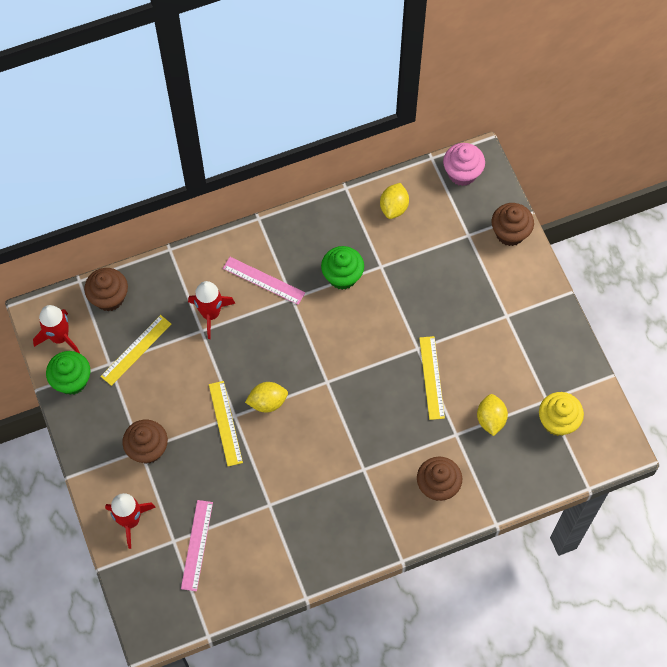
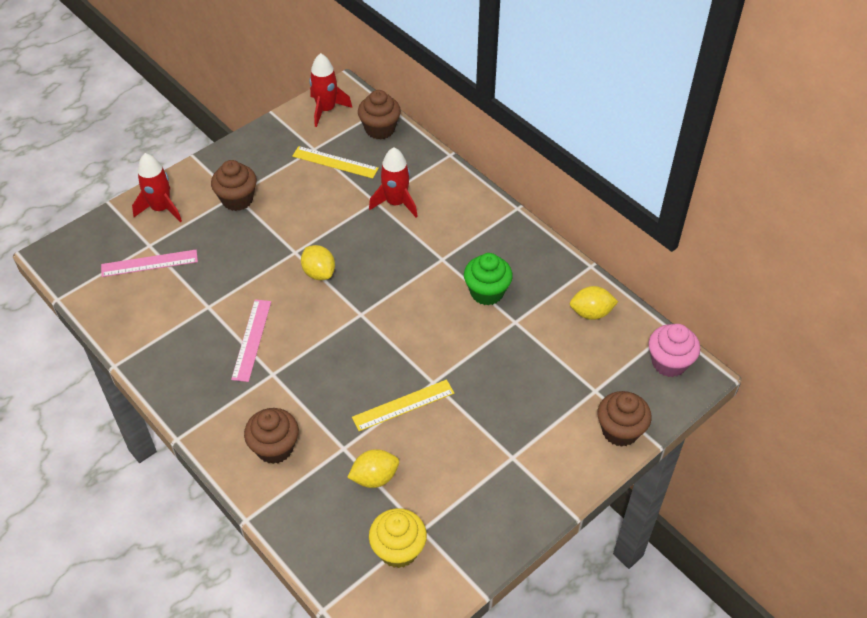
camera: 70 degrees right, 15 degrees down
(72, 381) = (287, 130): green cupcake -> none
(225, 423) = (284, 247): yellow ruler -> none
(263, 280) = (450, 231): pink ruler -> pink ruler (251, 339)

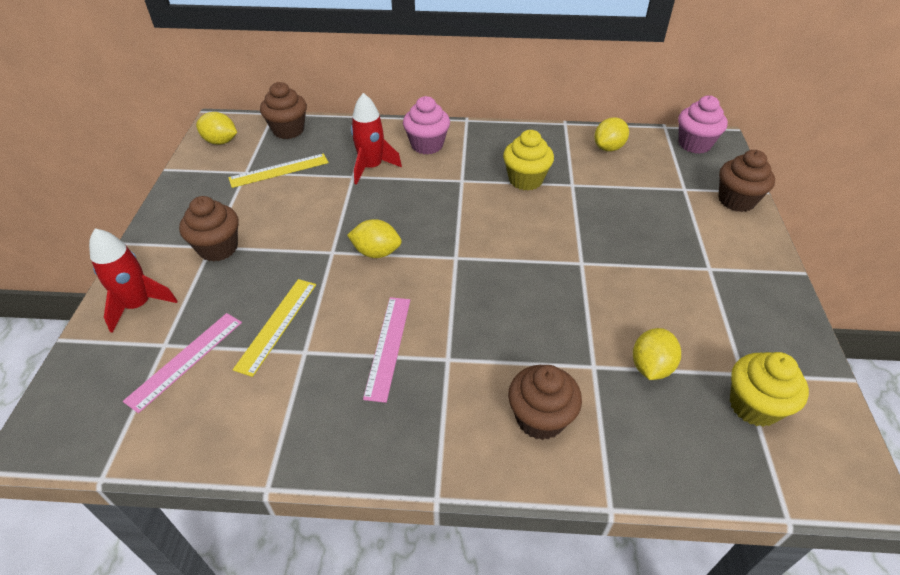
camera: 45 degrees left, 5 degrees down
(251, 339) = (388, 346): pink ruler -> pink ruler turned 45 degrees clockwise
(326, 110) = (220, 142): red rocket -> yellow lemon
(403, 405) = (587, 295): yellow ruler -> yellow ruler (277, 325)
(457, 211) = (427, 145): none -> pink cupcake
(487, 292) = (525, 180): green cupcake -> yellow cupcake

